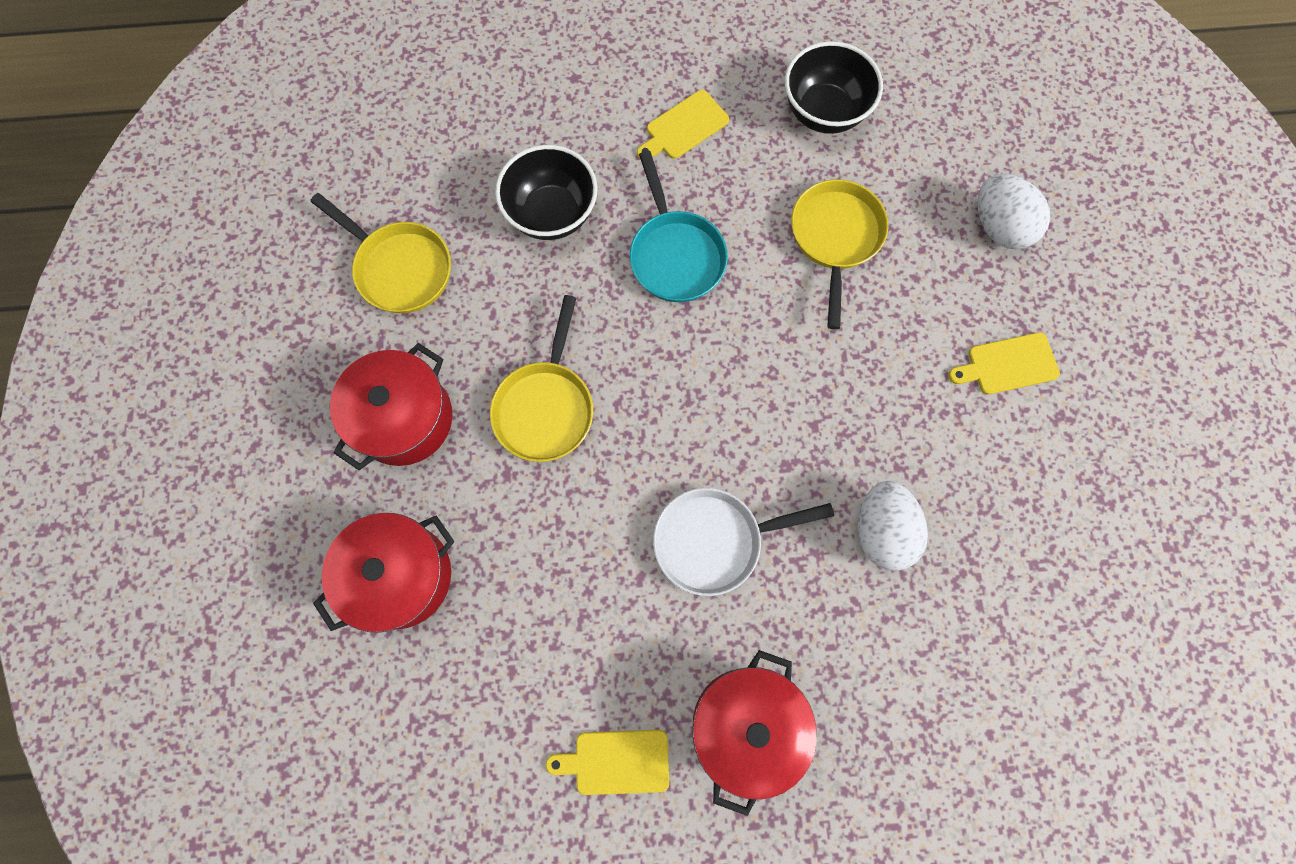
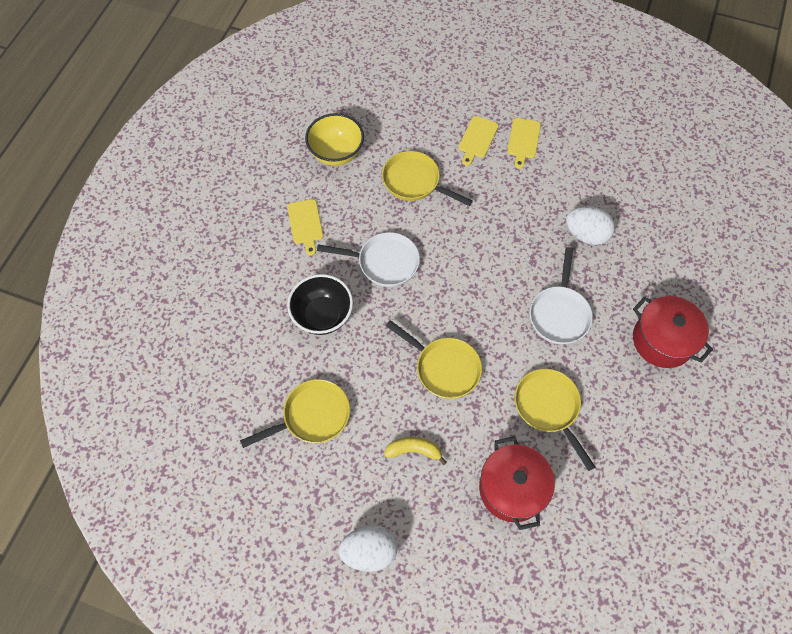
camera: 65 degrees left, 10 degrees down
(404, 418) = (414, 450): red pot -> yellow banana
(548, 583) = (549, 408): none -> yellow pan
(616, 761) = (660, 412): yellow cutting board -> yellow cutting board (477, 139)
(675, 255) = (383, 262): turquoise pan -> white pan
(823, 112) = (336, 153): black bowl -> yellow bowl
(999, 227) = (447, 108): white egg -> white egg (369, 551)

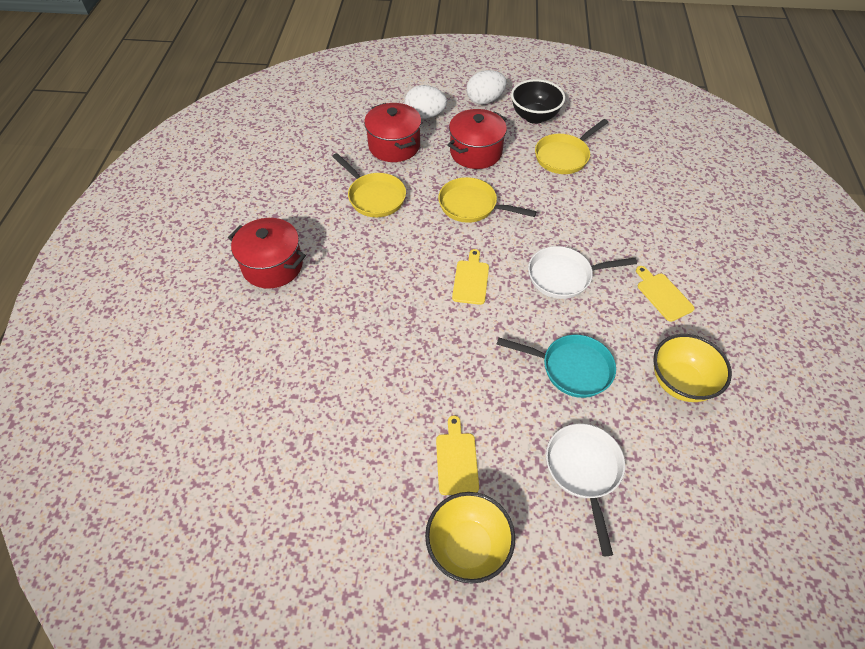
camera: 165 degrees right, 10 degrees down
(322, 316) = (596, 221): black bowl -> black bowl (534, 117)
(414, 450) = (476, 152): yellow banana -> red pot
(415, 182) = (571, 368): yellow pan -> turquoise pan
(477, 139) = (517, 446): yellow cutting board -> yellow cutting board (471, 280)
(528, 93) = (468, 546): none -> yellow bowl
(559, 313) = (376, 268): white pan -> white pan (584, 471)
(586, 234) = (357, 351): white egg -> white egg (425, 115)

